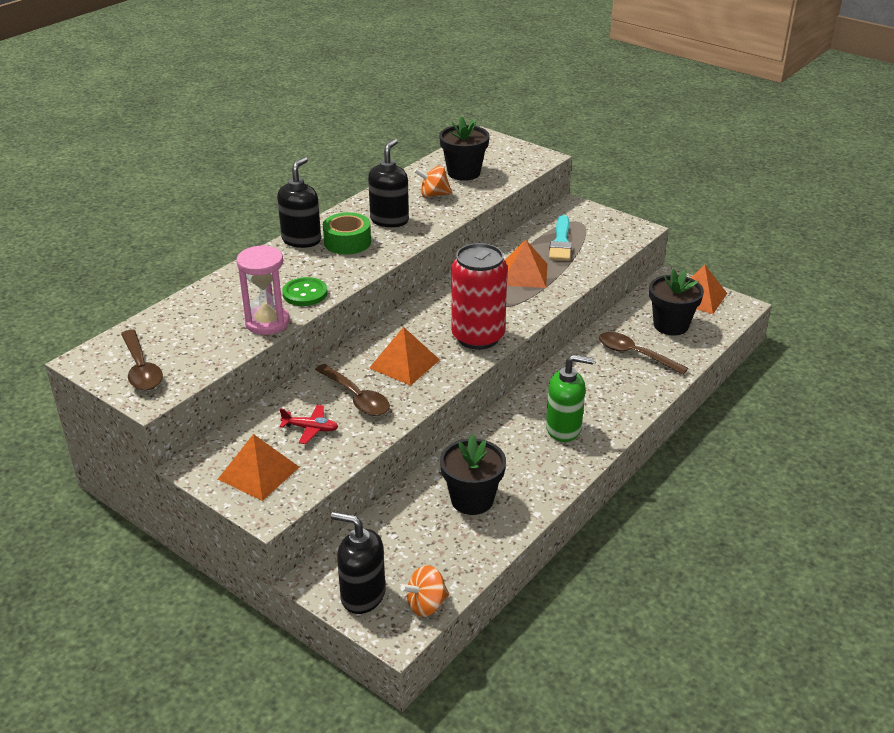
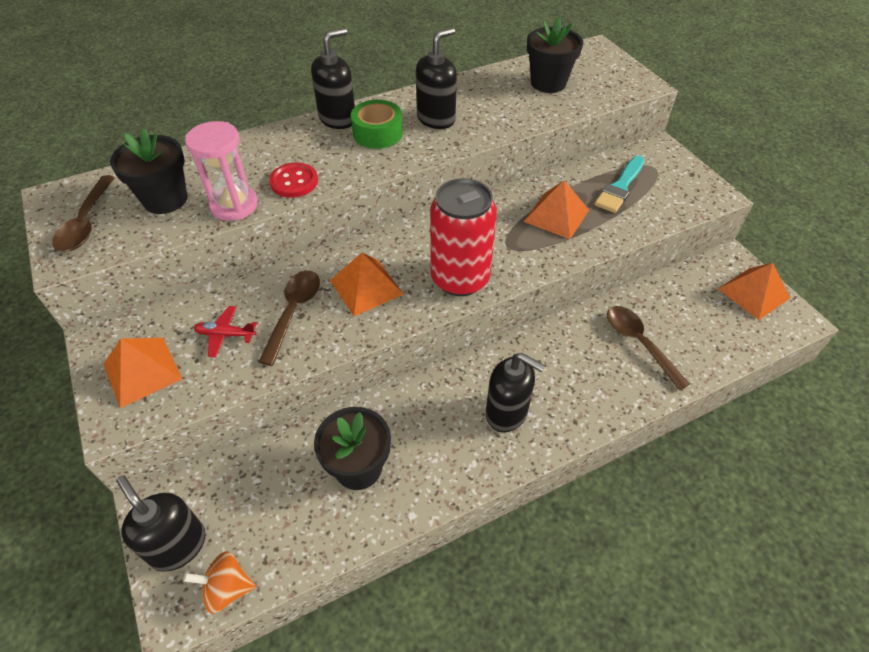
camera: 25 degrees right, 15 degrees up
(305, 293) = (294, 182): green button -> red button
(310, 428) = (225, 335): red plane -> red plane turned 150 degrees clockwise
(356, 397) = (293, 312): brown spoon -> brown spoon turned 150 degrees counterclockwise
(433, 195) = (500, 101): orange spinning top -> none
(564, 429) = (507, 413): green soap dispenser -> black soap dispenser
(671, 325) = (701, 319): black flower pot -> black flower pot (165, 199)

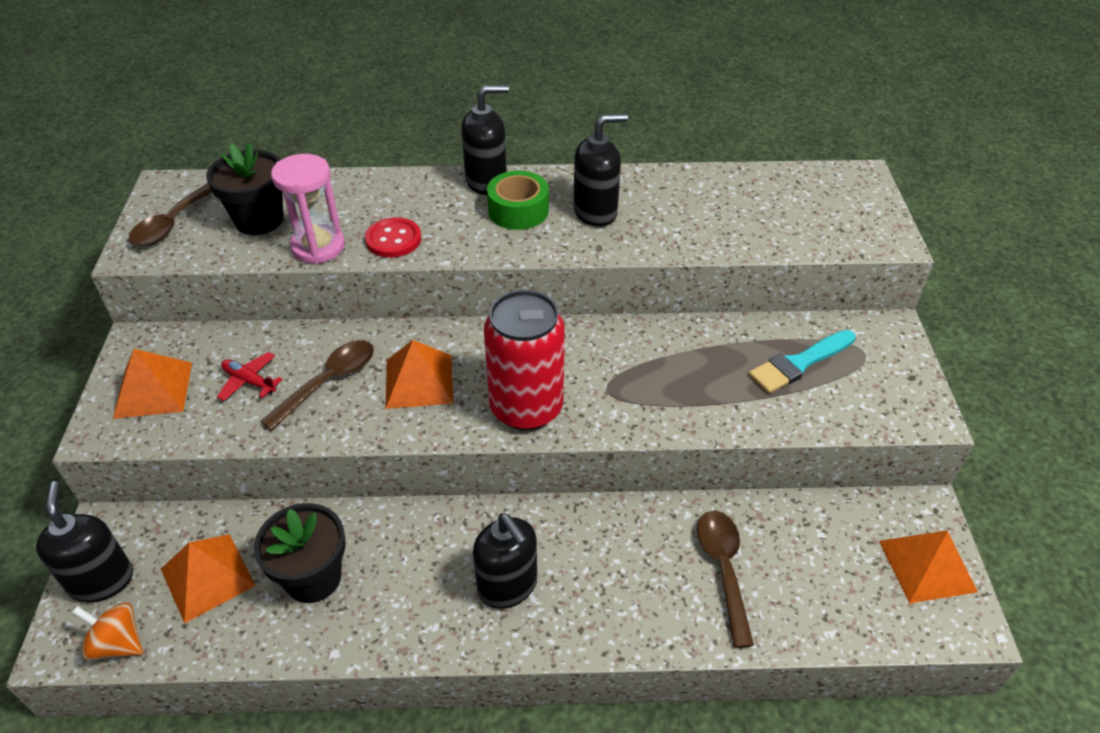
camera: 25 degrees right, 5 degrees down
(548, 83) = (764, 205): black flower pot -> none
(556, 215) = (692, 372): orange pyramid -> orange pyramid (207, 577)

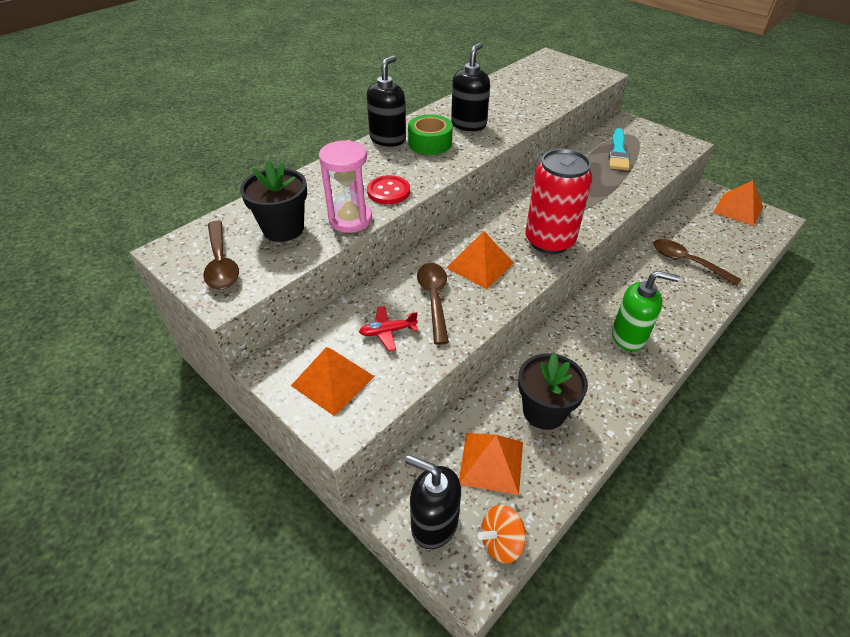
camera: 45 degrees left, 0 degrees up
(508, 586) = (628, 336): black soap dispenser -> green soap dispenser

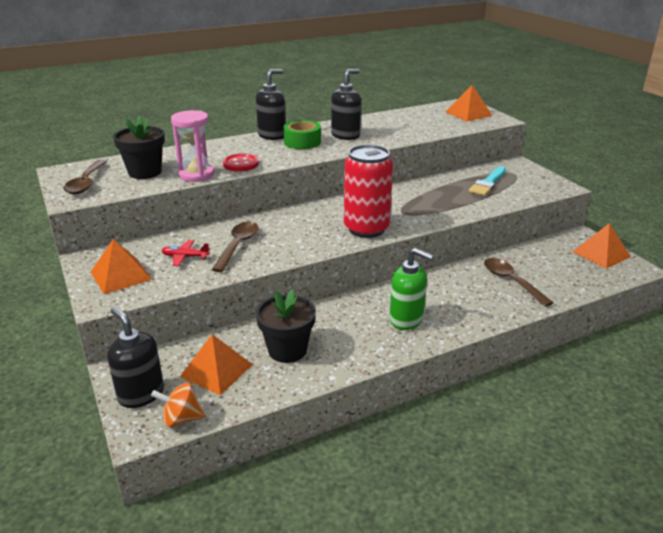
camera: 20 degrees right, 15 degrees down
(480, 265) = (294, 233): orange pyramid -> orange pyramid (468, 113)

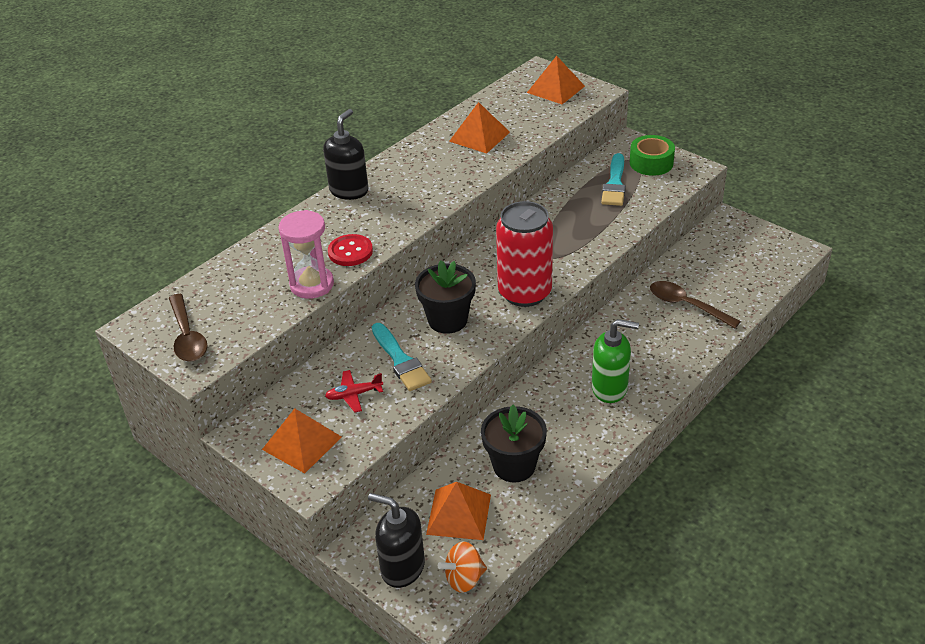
camera: 20 degrees left, 10 degrees up
(145, 172) = (245, 298): black flower pot -> black flower pot (447, 320)
(237, 246) = (400, 360): brown spoon -> turquoise brush
(302, 142) = (395, 193): green tape -> green tape (651, 163)
(345, 135) = (438, 167): black soap dispenser -> none
(601, 254) = (757, 240): orange pyramid -> orange pyramid (479, 136)

